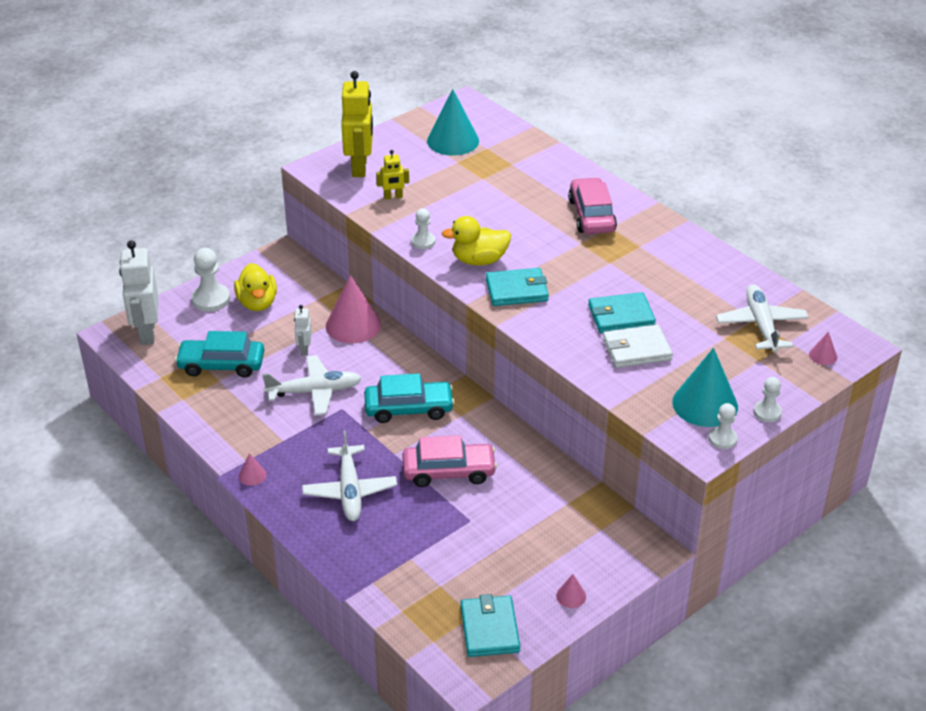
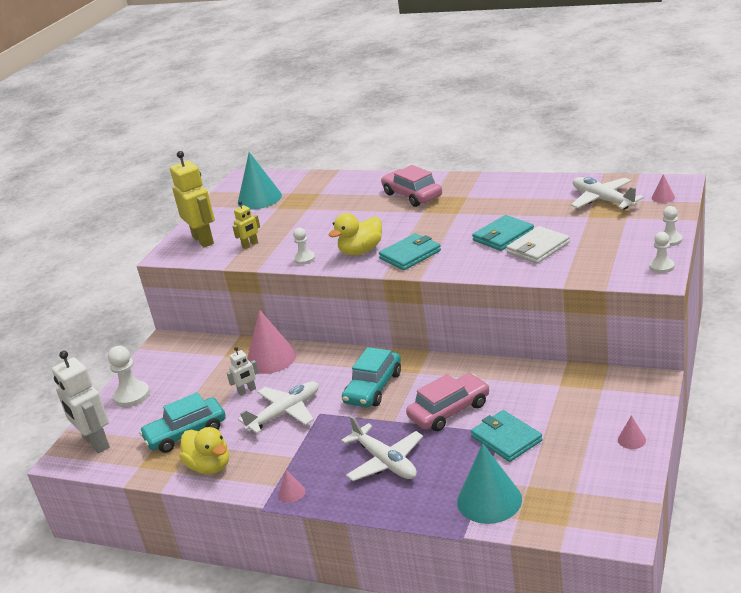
camera: 25 degrees left, 10 degrees down
(257, 303) = (175, 380): yellow duck -> yellow duck (210, 466)
(304, 349) = (247, 391): white robot -> white robot turned 90 degrees counterclockwise
(409, 409) = (373, 388): turquoise car -> turquoise car turned 150 degrees clockwise
(489, 629) = (599, 493): turquoise wallet -> turquoise wallet (506, 439)
(705, 404) = (624, 255): turquoise cone -> turquoise cone (489, 500)

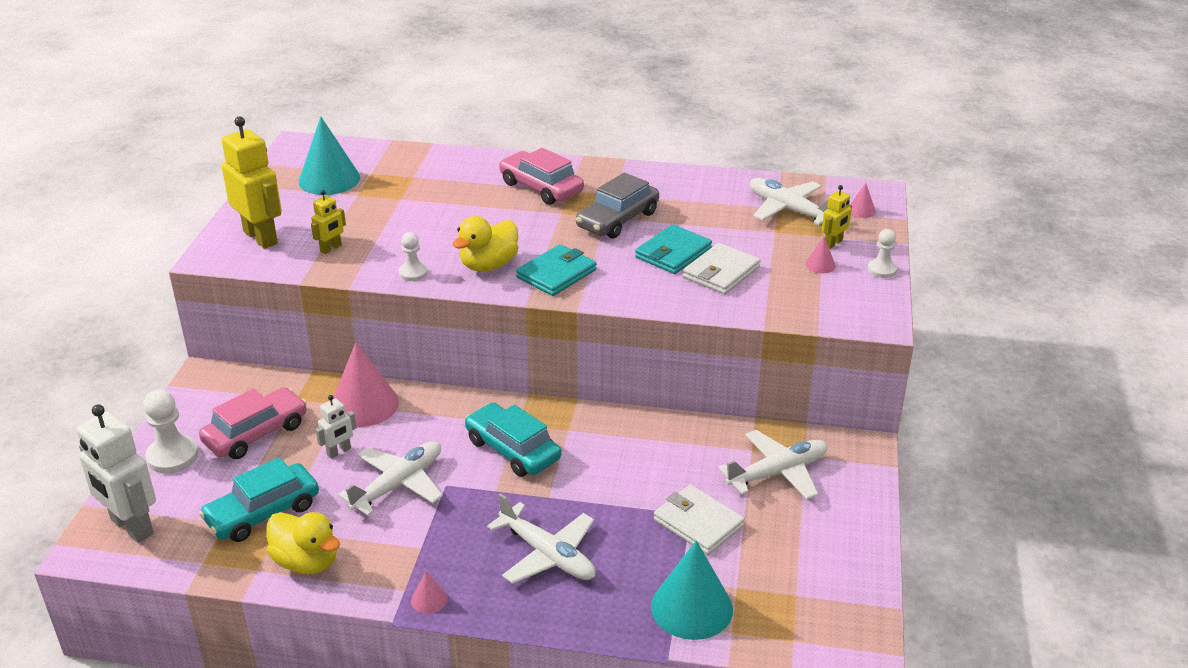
camera: 15 degrees left, 5 degrees up
(373, 388) = (512, 450): turquoise car -> turquoise car turned 120 degrees clockwise
(449, 411) = (618, 484): pink car -> pink car (256, 433)
(465, 214) = (617, 220): none -> grey car
(506, 439) = (698, 523): turquoise wallet -> white wallet
(577, 401) = (777, 473): none -> white plane
(631, 440) = (852, 525): pink cone -> pink cone (820, 265)
(634, 223) = (833, 243): none -> yellow robot
(661, 267) = (879, 306): white pawn -> none

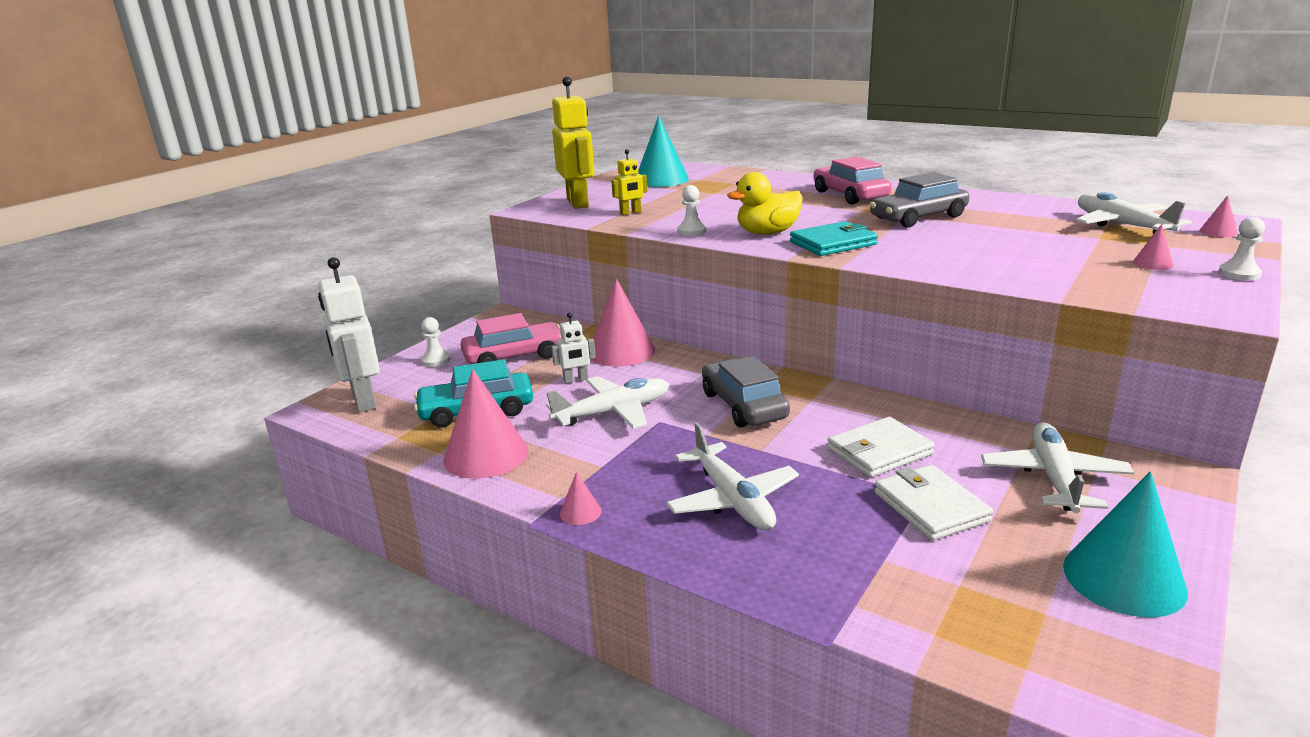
camera: 25 degrees right, 10 degrees down
(172, 456) = (436, 360): white pawn -> white pawn, size x0.60
(306, 562) = (486, 455): yellow duck -> pink cone
(512, 450) = (743, 405): turquoise car -> grey car
(673, 253) = (970, 241): turquoise wallet -> none
(691, 607) = (888, 592): turquoise cone -> turquoise cone (1123, 578)
(721, 272) = (1022, 258): white wallet -> white wallet (879, 451)
(777, 473) = (1054, 478): white plane -> white plane turned 75 degrees counterclockwise
(833, 243) = (1174, 251): yellow robot -> none

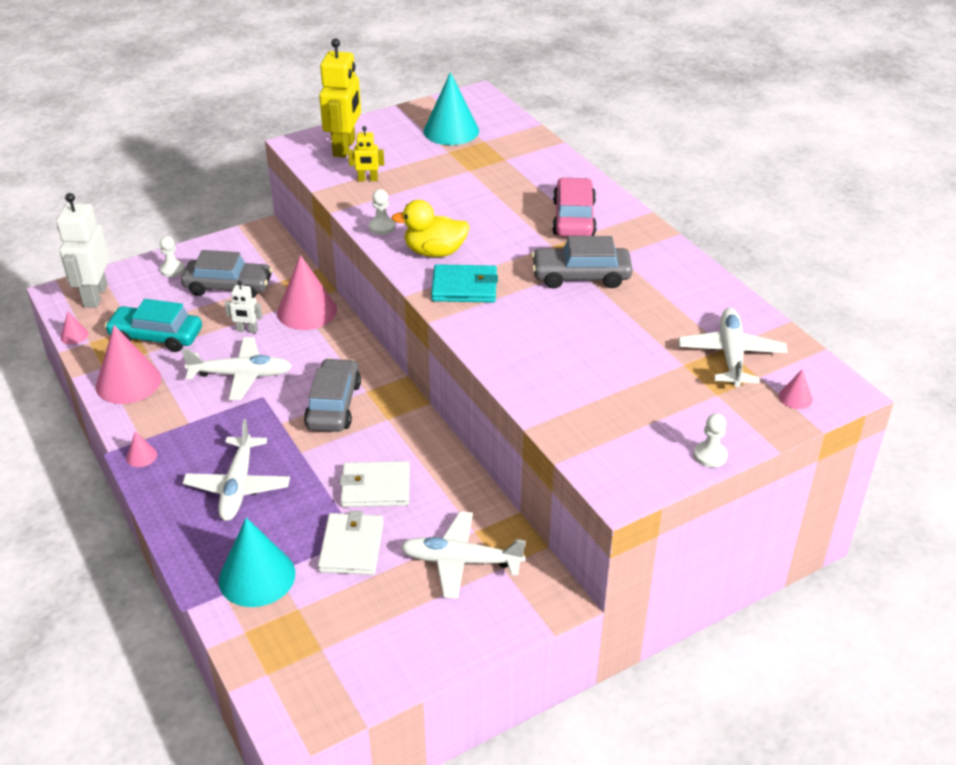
camera: 25 degrees right, 15 degrees up
(514, 356) = (228, 286): pink car -> grey car
(1054, 478) = (461, 561): white plane -> white plane turned 120 degrees counterclockwise
(1123, 578) = (398, 650): turquoise cone -> turquoise cone (257, 576)
(1152, 263) = (666, 415): pink cone -> pink cone (74, 335)

